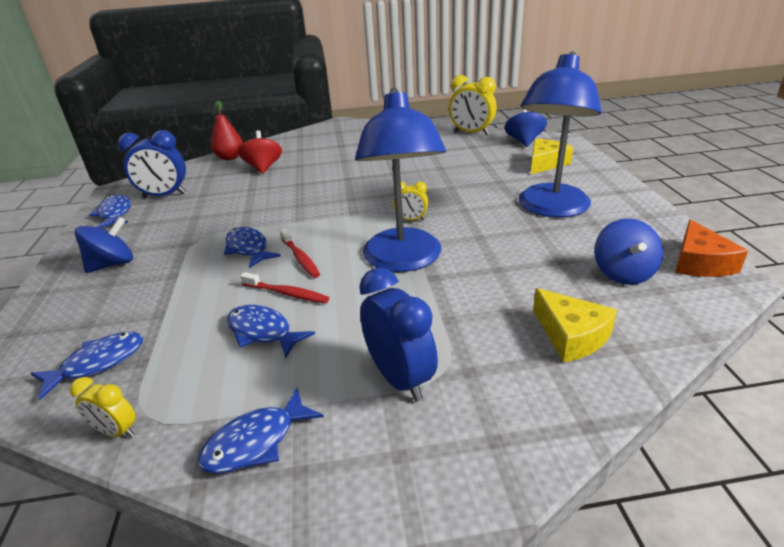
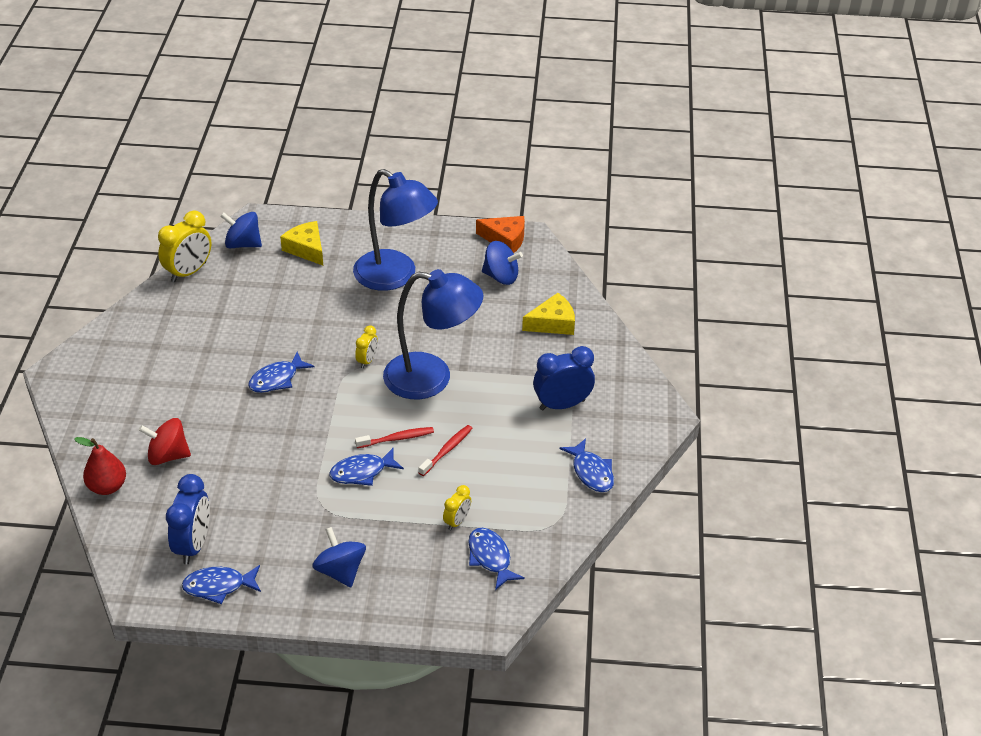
camera: 80 degrees left, 10 degrees up
(116, 431) = (562, 537): yellow clock -> yellow clock (457, 521)
(263, 332) = (490, 466): blue fish -> blue fish (277, 379)

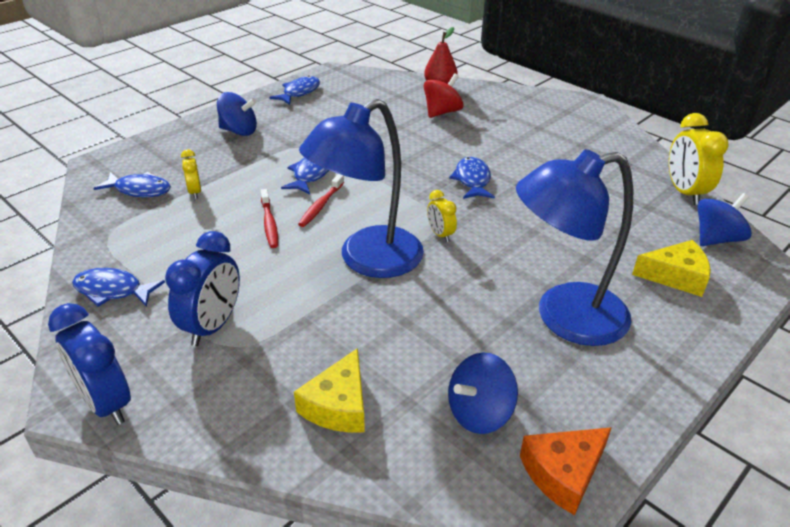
camera: 130 degrees right, 5 degrees down
(193, 545) = (345, 96): blue clock -> blue clock (106, 403)

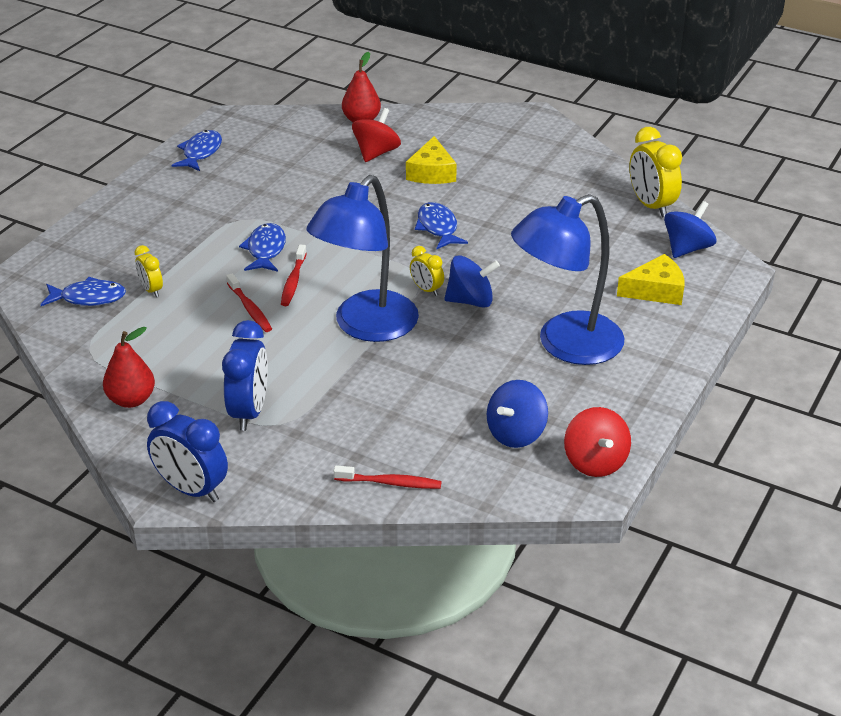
camera: 15 degrees left, 0 degrees up
(113, 290) = (131, 400): blue fish -> red pear
(239, 131) = (157, 212): blue spinning top -> blue spinning top (470, 301)
(315, 445) = (390, 483): none -> red toothbrush
(338, 405) = (396, 451): yellow cheese -> yellow cheese (432, 172)
(563, 473) = (595, 462): orange cheese -> red spinning top

